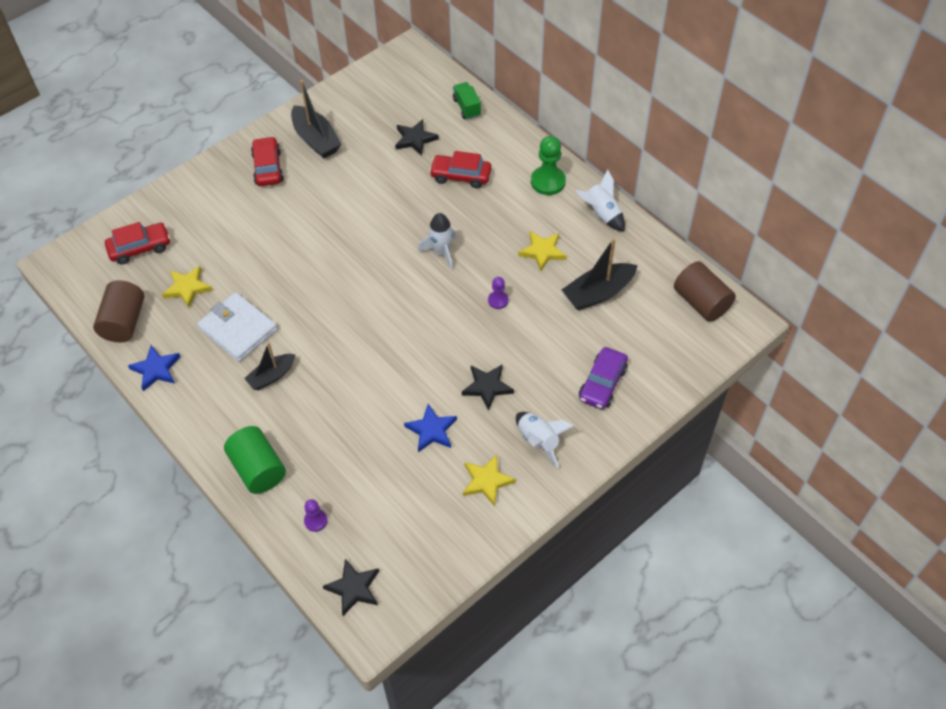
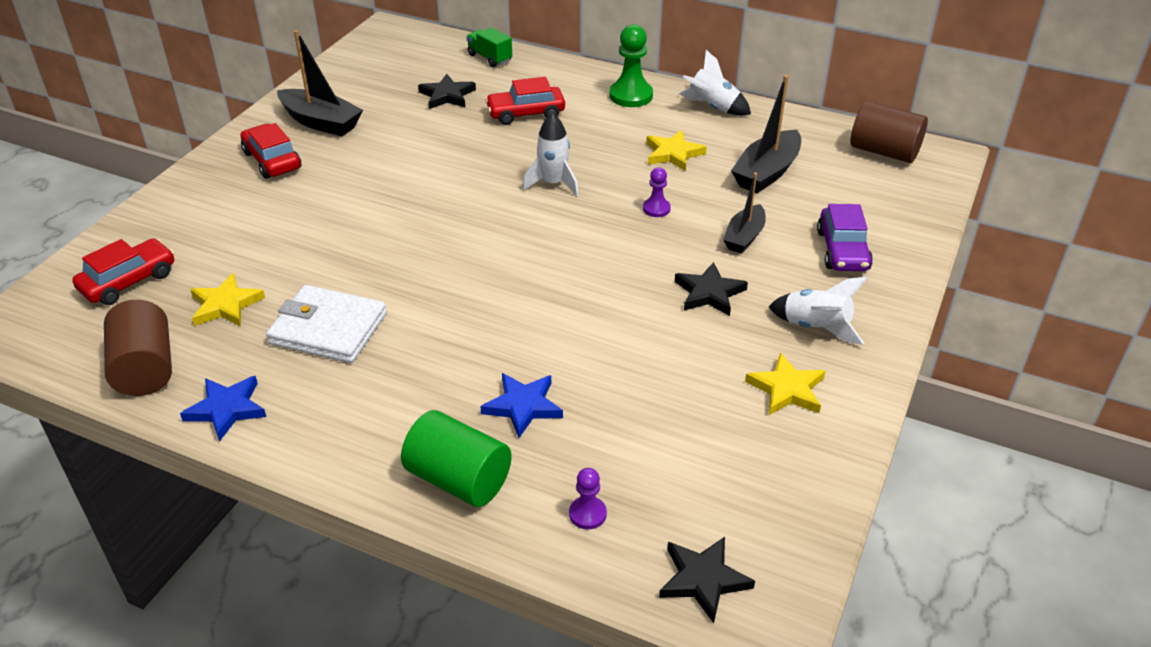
camera: 25 degrees left, 15 degrees down
(271, 376) = (410, 365): black boat -> black boat (744, 237)
(431, 430) = (673, 358): blue star -> blue star (523, 406)

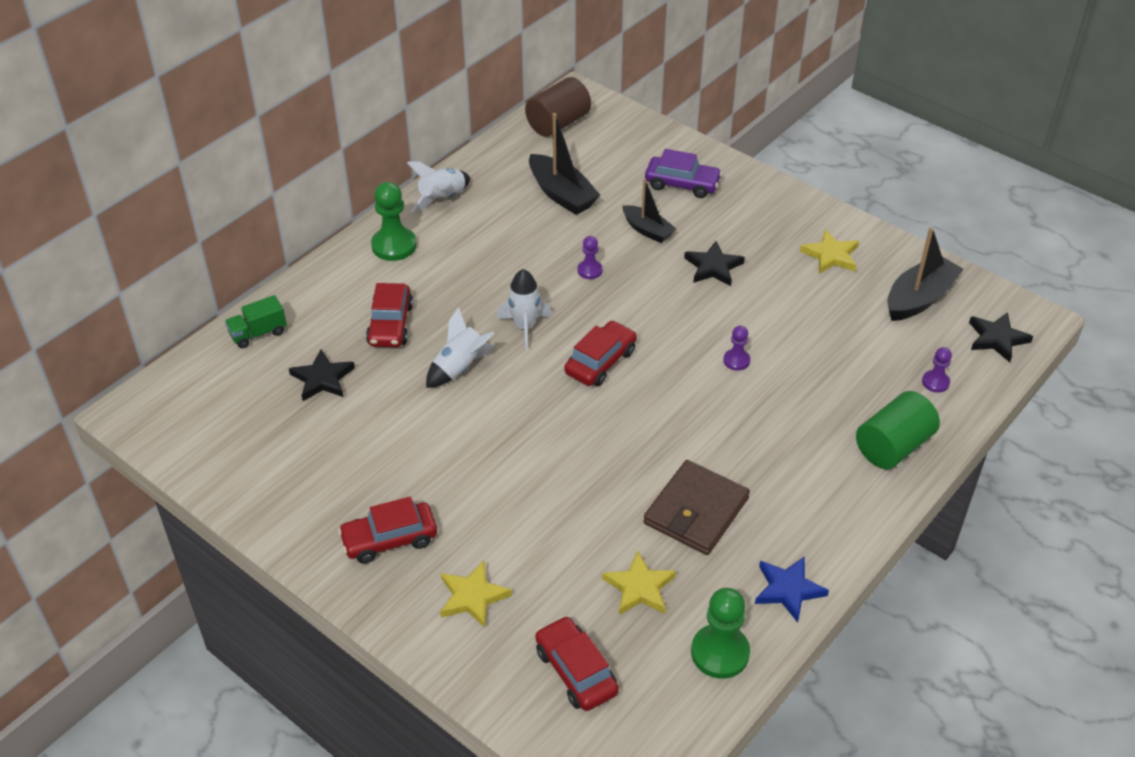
camera: 75 degrees left, 5 degrees up
(145, 369) = (720, 653): brown cylinder -> green pawn
(321, 122) = (327, 491): black boat -> black boat (919, 298)
(328, 328) = (696, 511): white wallet -> brown wallet
(522, 236) = (600, 362): none -> red car
(523, 406) = (821, 397): blue star -> none
(560, 330) = (736, 360): none -> purple pawn
(673, 154) = (508, 241): yellow star -> yellow star (472, 597)
(816, 327) = (768, 223): white rocket -> white rocket (460, 367)

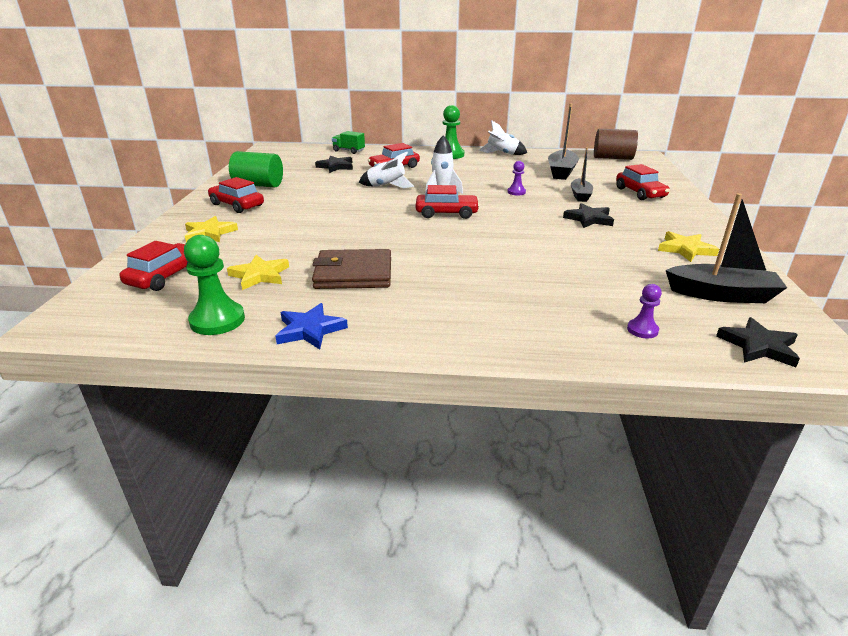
camera: 55 degrees right, 15 degrees down
(682, 184) = (640, 193): purple car -> red car
(736, 360) = (518, 248): purple pawn -> none
(893, 446) = (532, 331): green cylinder -> green cylinder (259, 185)

